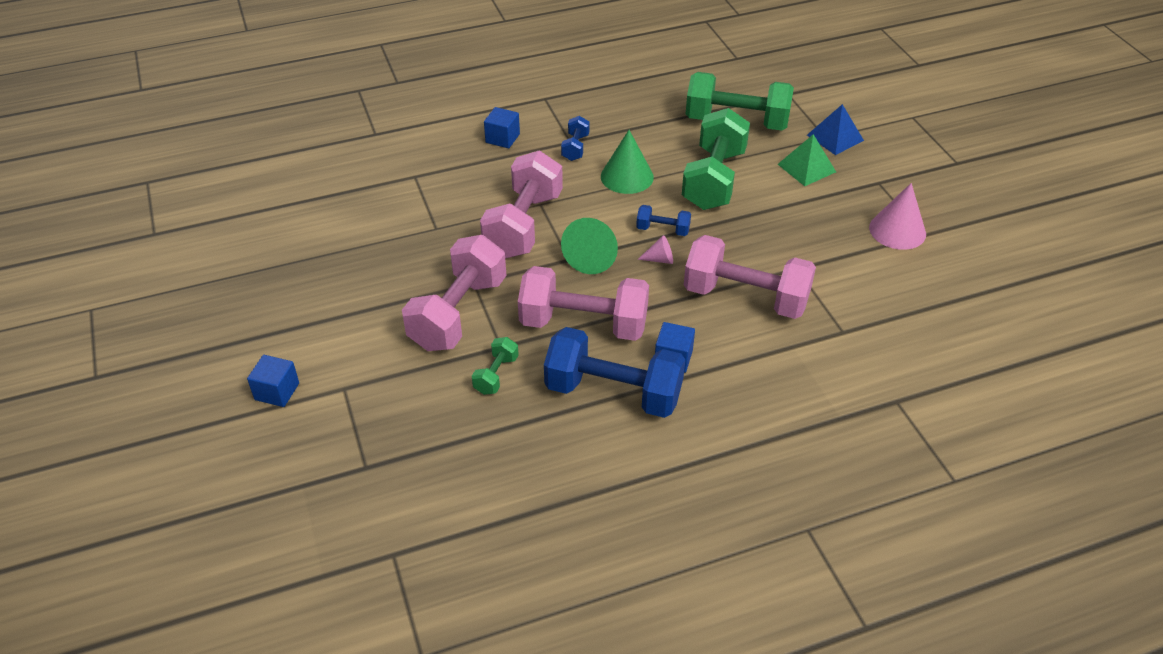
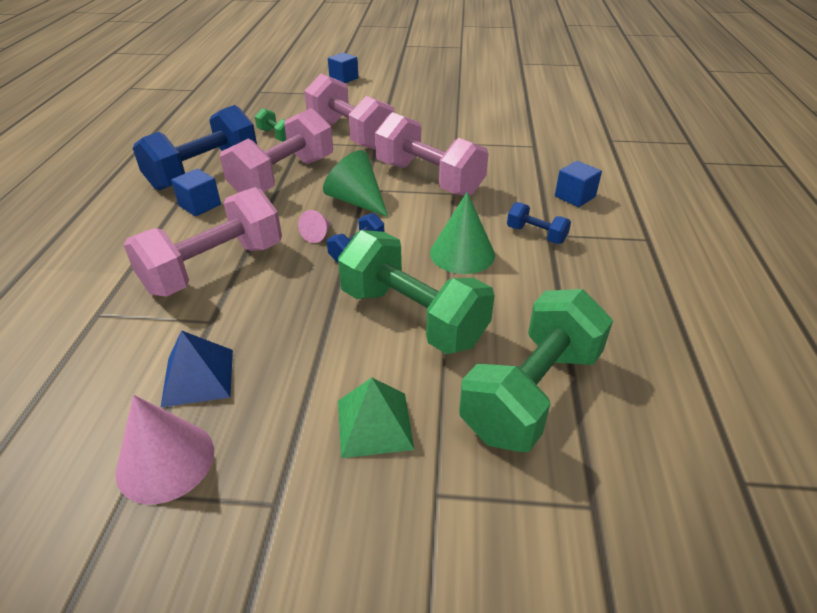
camera: 115 degrees right, 5 degrees down
(835, 137) = (427, 509): blue pyramid -> blue pyramid (198, 377)

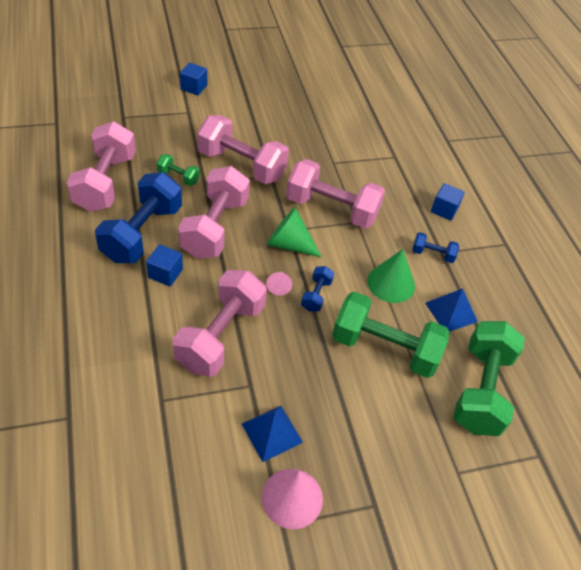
camera: 25 degrees left, 10 degrees up
(201, 132) = (106, 183): none -> pink dumbbell
(374, 424) = (402, 437): green pyramid -> none
(531, 295) = (451, 312): none -> blue pyramid

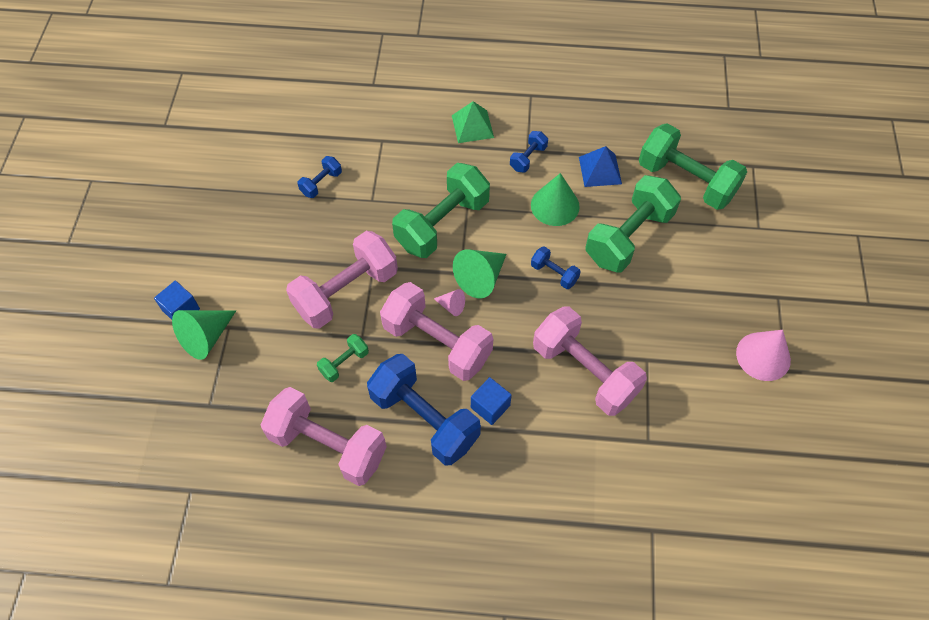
camera: 65 degrees left, 10 degrees up
(176, 103) = (206, 337): none -> green cone
(272, 433) = (699, 355): blue pyramid -> none
(279, 286) = (534, 303): pink cone -> pink cone (452, 306)
(332, 209) = (442, 224): pink dumbbell -> green dumbbell
(334, 131) = (321, 183): none -> blue dumbbell
(444, 210) = (472, 126): blue cube -> green pyramid

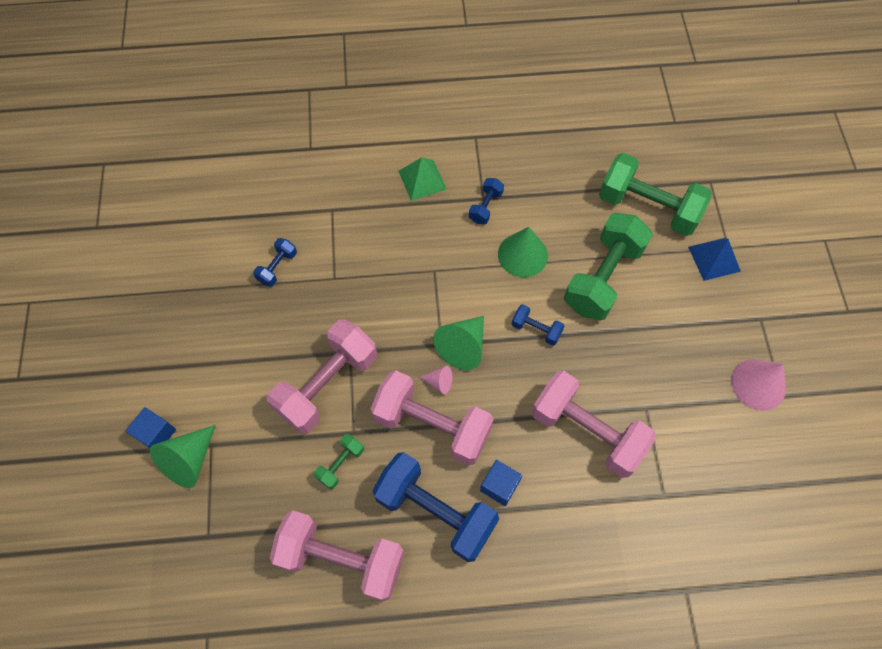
camera: 10 degrees left, 5 degrees up
(442, 224) = (412, 293): green dumbbell -> none
(600, 170) = (560, 209): blue pyramid -> blue pyramid (714, 259)

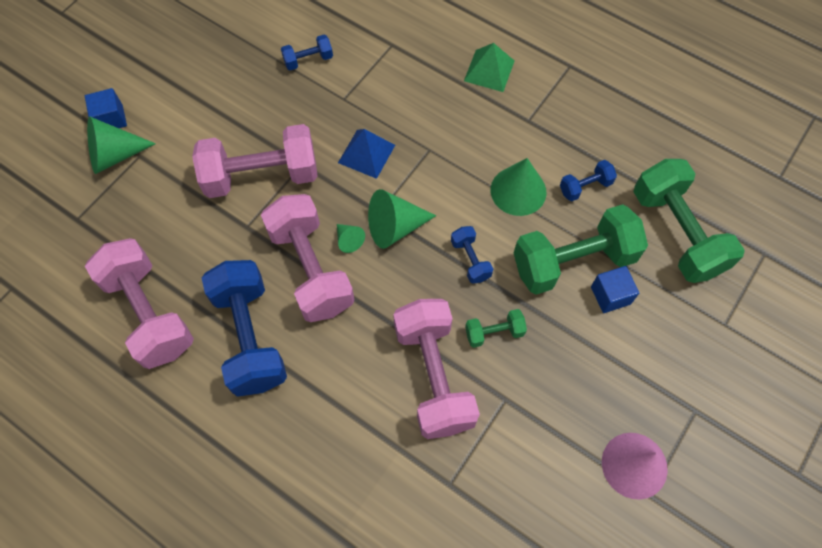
camera: 40 degrees right, 0 degrees up
(340, 464) = (215, 243): green dumbbell -> green dumbbell (494, 333)
(439, 382) = (349, 240): pink cone -> green cone
(485, 207) = (523, 129): blue dumbbell -> blue dumbbell (585, 187)
(499, 486) = (318, 359): blue cube -> blue cube (610, 295)
(714, 259) = (699, 324): blue pyramid -> blue pyramid (366, 154)

